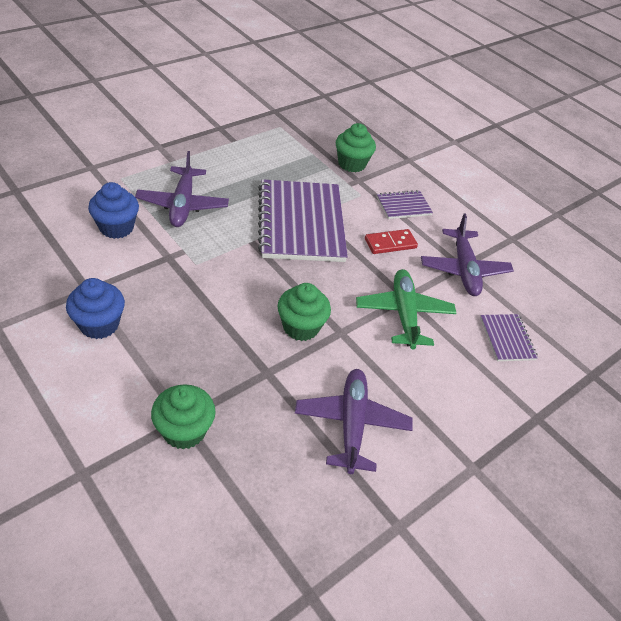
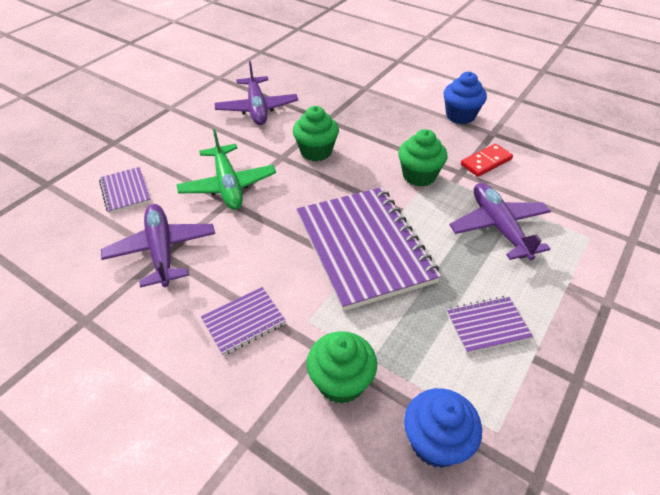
camera: 170 degrees right, 0 degrees up
(116, 227) = (529, 183): blue cupcake -> blue cupcake (436, 442)
(184, 431) = (360, 84): green cupcake -> green cupcake (419, 176)
(248, 159) = (487, 325): none -> purple notebook
(390, 243) = (253, 256): red domino -> red domino (486, 162)

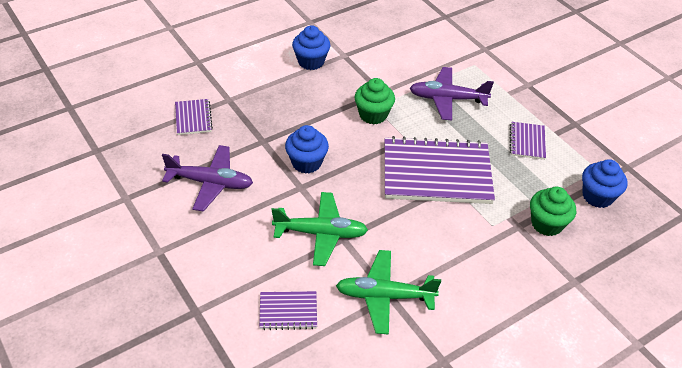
camera: 70 degrees left, 0 degrees up
(162, 250) = (384, 296): purple plane -> green plane
(244, 321) = (481, 260): purple notebook -> purple notebook (193, 118)
(316, 151) = (306, 163): green cupcake -> blue cupcake
(486, 162) = (377, 74): red domino -> none

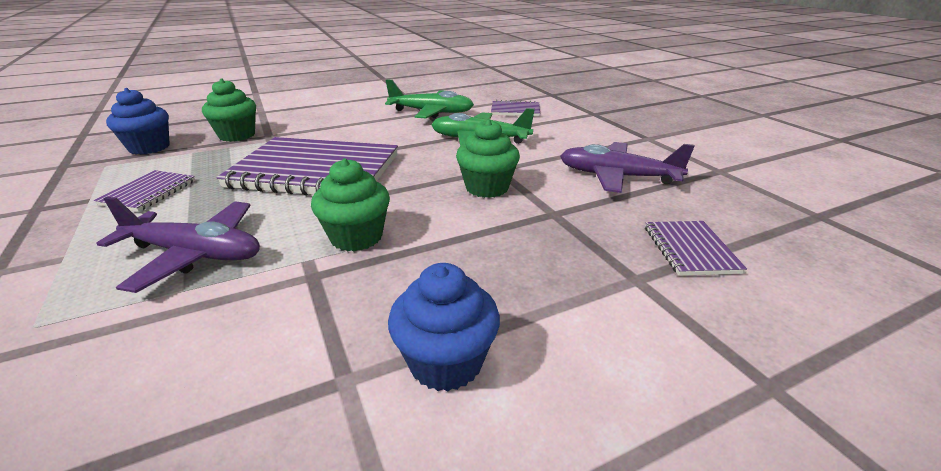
camera: 170 degrees left, 15 degrees down
(306, 163) = (487, 188): blue cupcake -> green cupcake

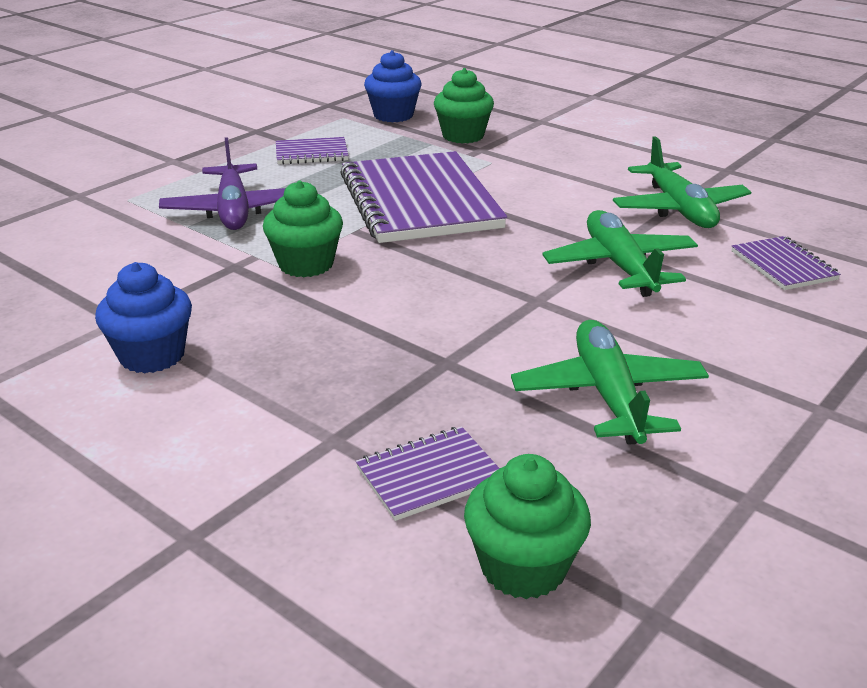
camera: 65 degrees right, 0 degrees up
(487, 188) = (473, 305): green cupcake -> green cupcake (523, 567)
(617, 176) = (608, 395): purple plane -> green plane

